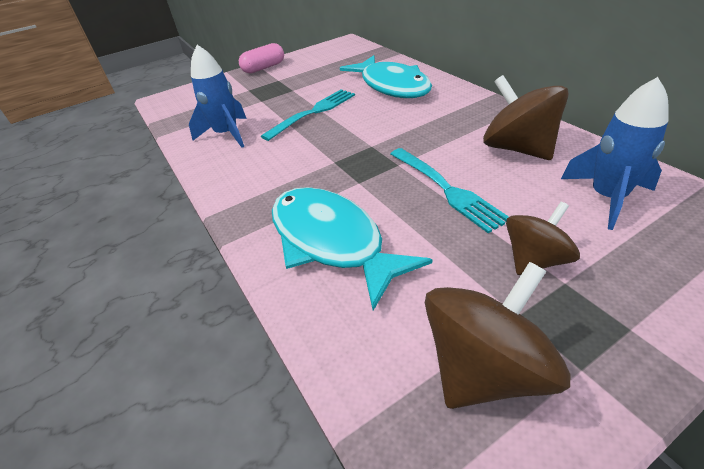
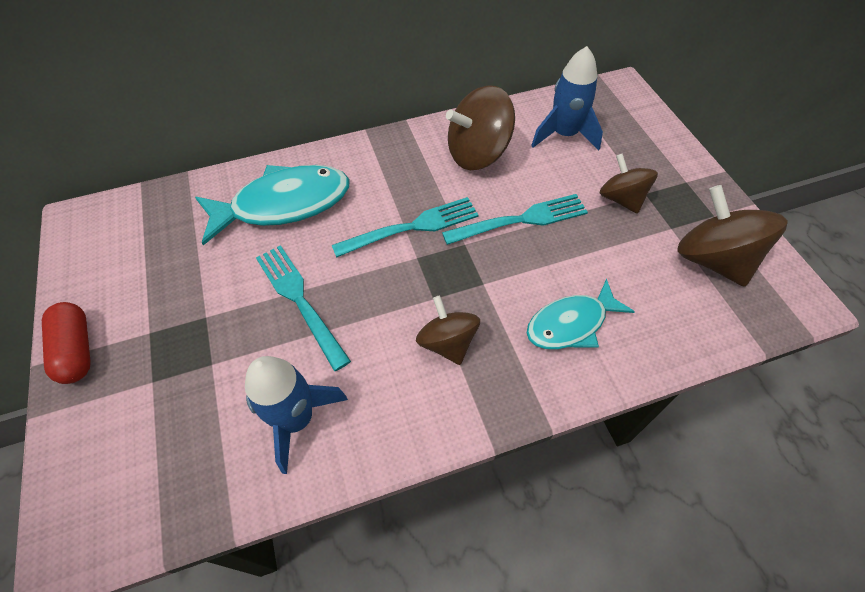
camera: 80 degrees left, 15 degrees up
(264, 68) = (77, 350): pink capsule -> red capsule
(294, 176) = (447, 342): none -> brown spinning top
(331, 241) = (571, 324): turquoise fish -> turquoise fish, size x0.63
(401, 136) = (412, 227): none -> turquoise fork

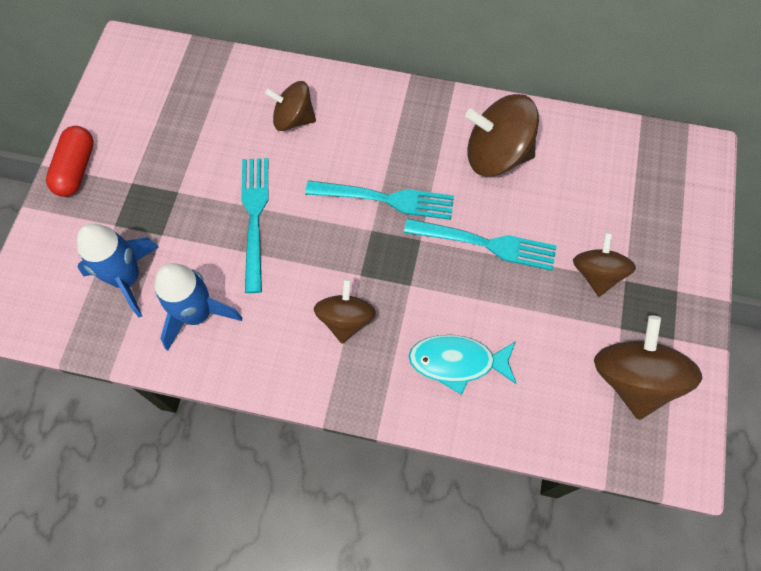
camera: 30 degrees right, 10 degrees up
(284, 204) = (293, 119): turquoise fish -> brown spinning top
(564, 135) = (595, 177): blue rocket -> blue rocket (127, 278)

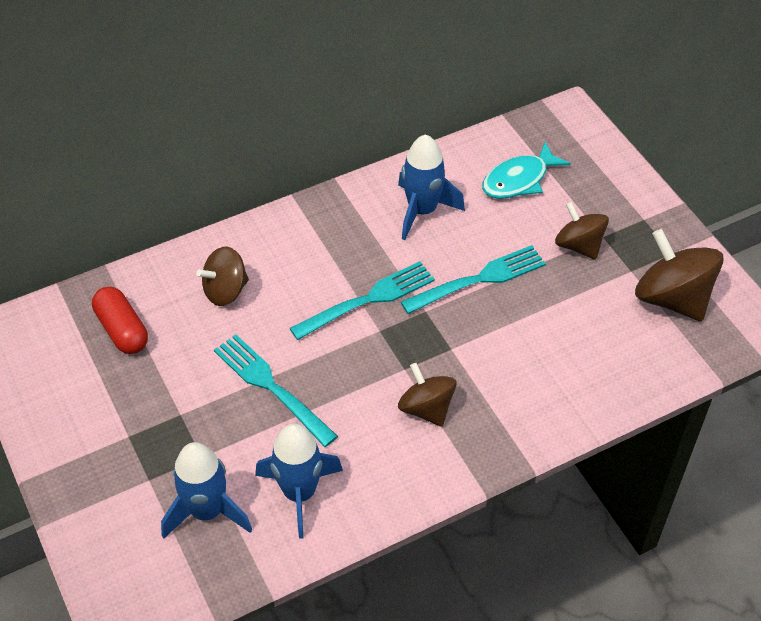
camera: 40 degrees left, 15 degrees down
(76, 169) = (61, 461): red capsule -> red capsule (122, 330)
(457, 362) = (541, 376): turquoise fish -> turquoise fish (519, 180)
(496, 155) = (422, 211): brown spinning top -> blue rocket

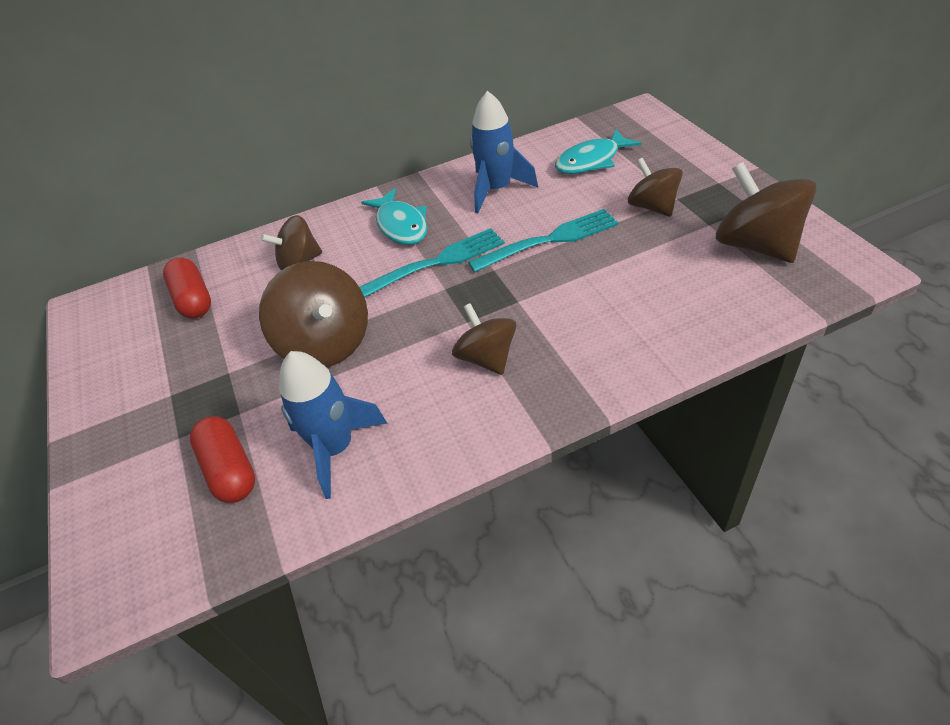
camera: 10 degrees right, 5 degrees down
(207, 511) = (230, 470): blue rocket -> red capsule
(271, 387) = (326, 344): turquoise fork -> brown spinning top
(326, 250) = (401, 225): none -> turquoise fish

